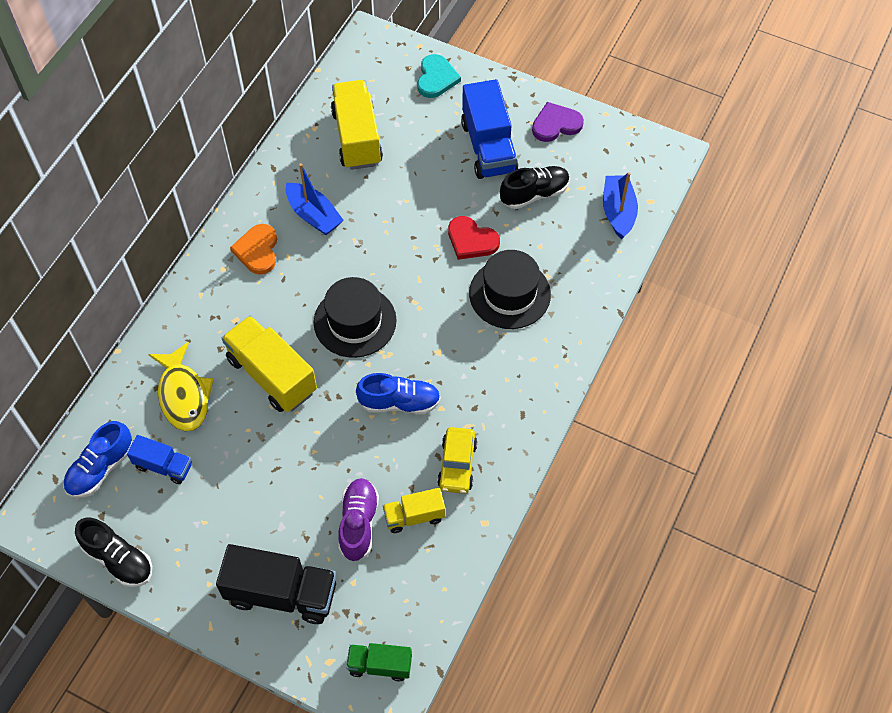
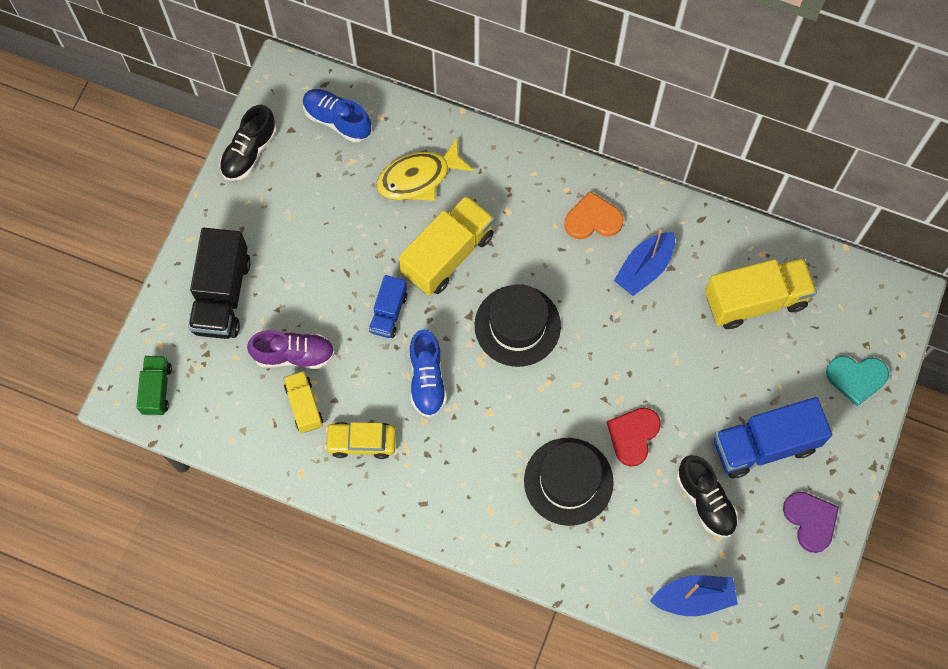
camera: 85 degrees right, 10 degrees up
(163, 466) = (343, 173): blue truck -> blue truck (388, 313)

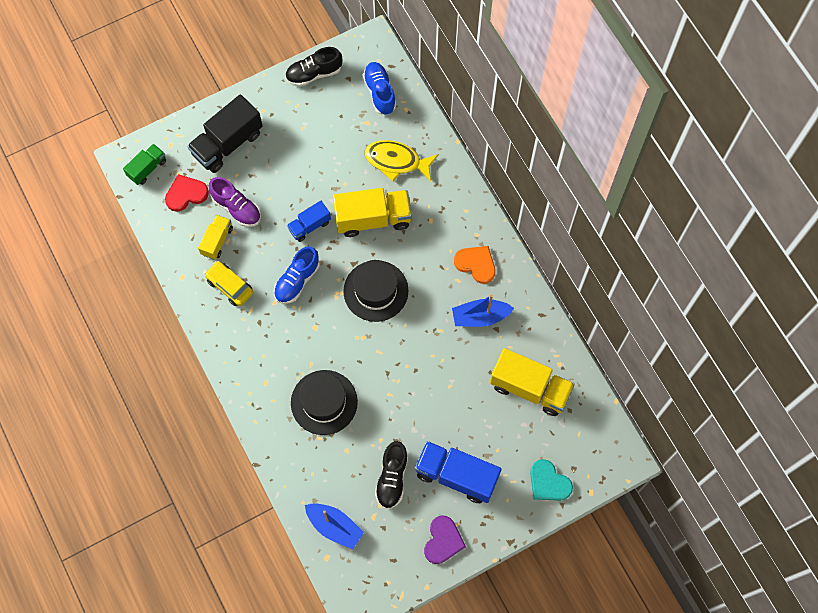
camera: 40 degrees right, 0 degrees up
(633, 435) = (384, 407): red heart -> red heart (186, 194)

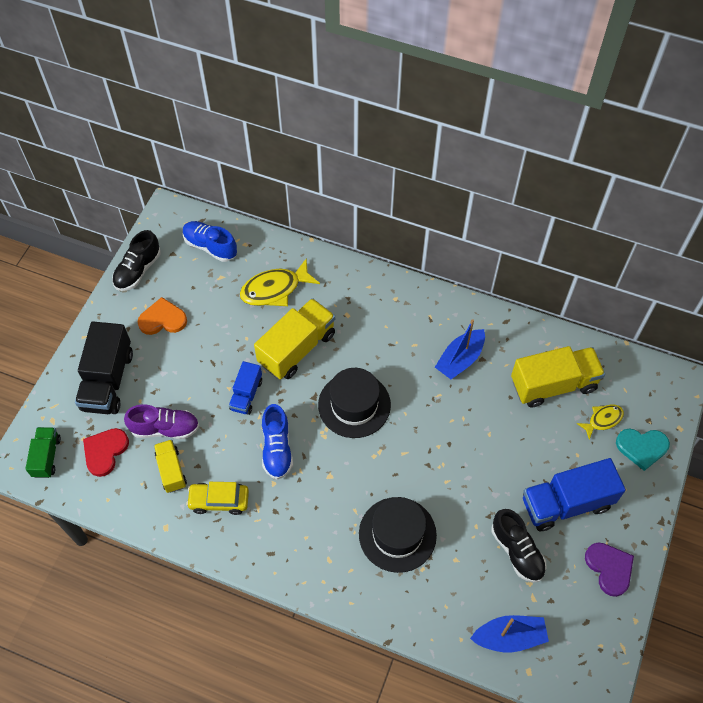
camera: 40 degrees left, 10 degrees down
(476, 264) = (417, 321): orange heart -> orange heart (163, 319)
(540, 441) = (602, 420): none -> yellow fish

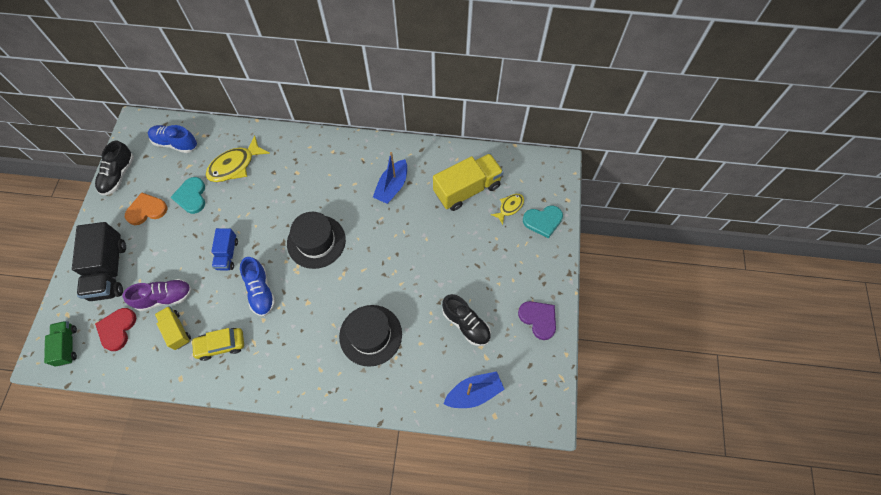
camera: 15 degrees left, 5 degrees up
(217, 315) = (191, 196): none -> turquoise heart
(297, 348) = (261, 208): yellow truck -> none
(566, 503) = (495, 277): blue truck -> none

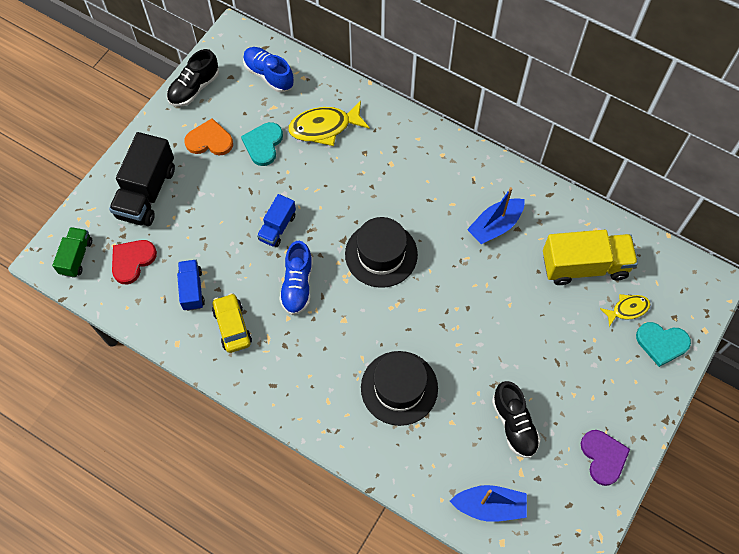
camera: 25 degrees right, 0 degrees up
(165, 298) = (193, 248): purple shoe -> none
(176, 330) = (192, 289): yellow truck -> blue truck
(221, 345) = (232, 326): yellow car -> yellow car turned 60 degrees clockwise

